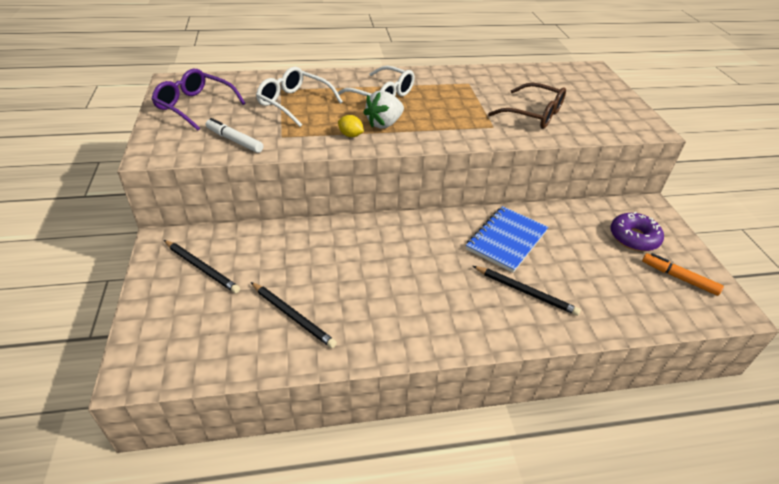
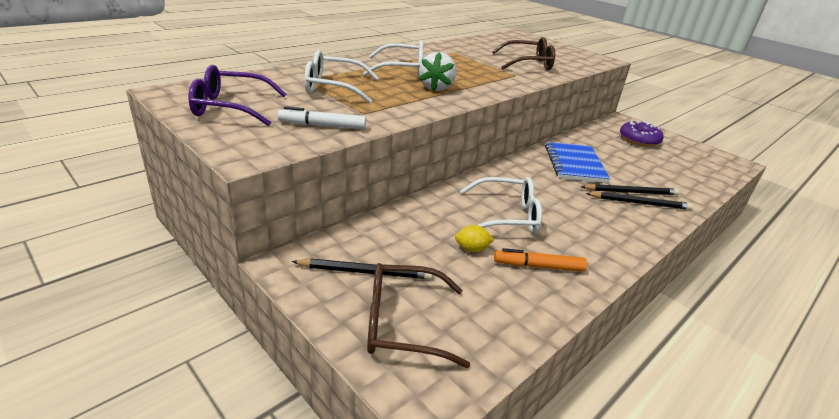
camera: 35 degrees left, 10 degrees down
(180, 316) = (402, 323): none -> brown glasses
(293, 316) = (504, 276): black pencil -> black pencil (639, 203)
(350, 135) = (423, 100): yellow lemon -> yellow lemon (472, 249)
(364, 267) = (507, 216): none -> white glasses
(679, 278) = (690, 154): orange marker -> orange marker (538, 266)

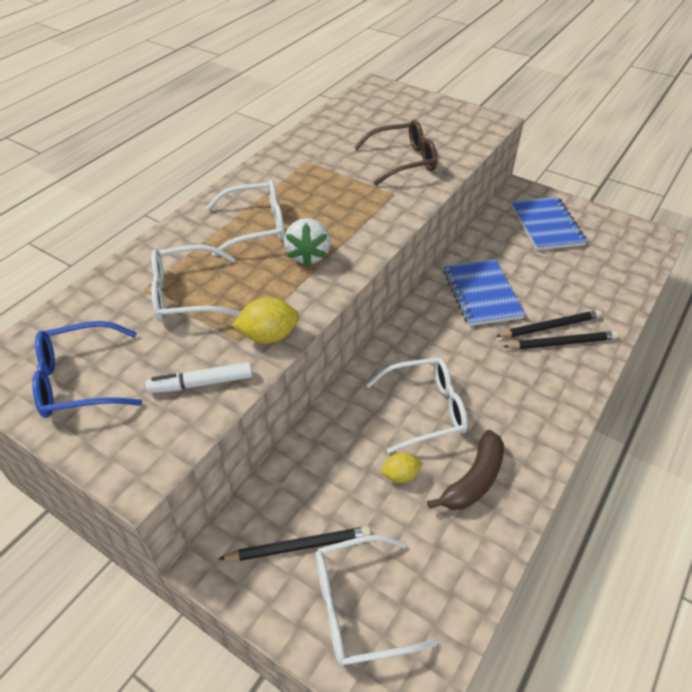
camera: 10 degrees left, 15 degrees up
(230, 107) = (79, 380): purple glasses -> blue glasses
(387, 115) = (269, 336): none -> yellow lemon
(402, 323) = (358, 607): brown glasses -> white glasses
(538, 266) = (474, 480): orange marker -> brown banana
(639, 140) = (546, 225): purple donut -> blue notebook

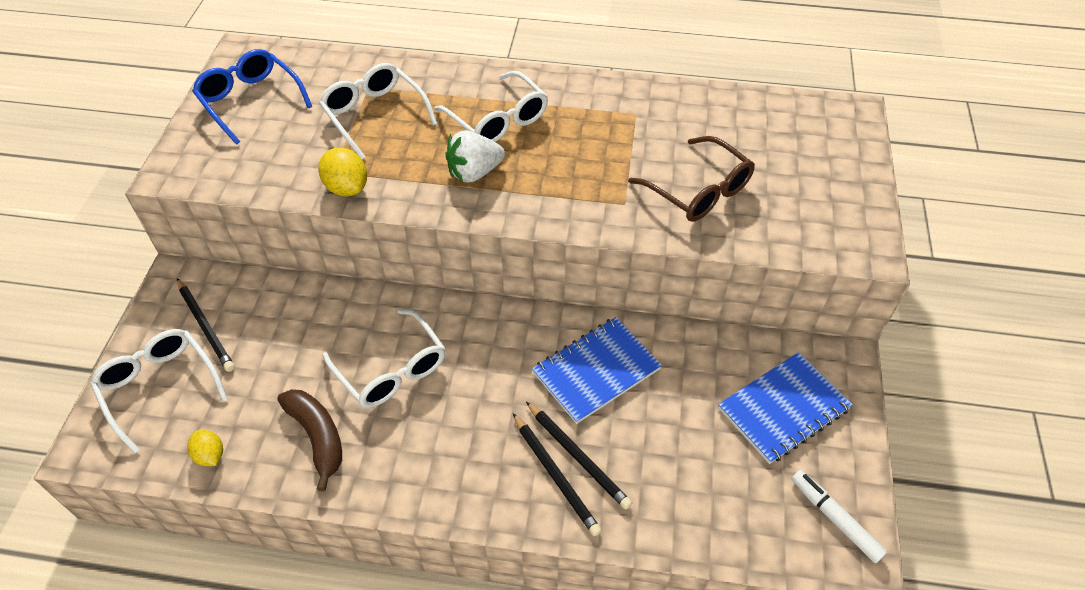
camera: 65 degrees right, 5 degrees up
(201, 383) = (273, 169): white marker -> white marker (835, 519)
(400, 475) = (302, 374): yellow lemon -> yellow lemon (210, 455)
(474, 480) = (317, 436): brown banana -> brown banana turned 135 degrees counterclockwise

